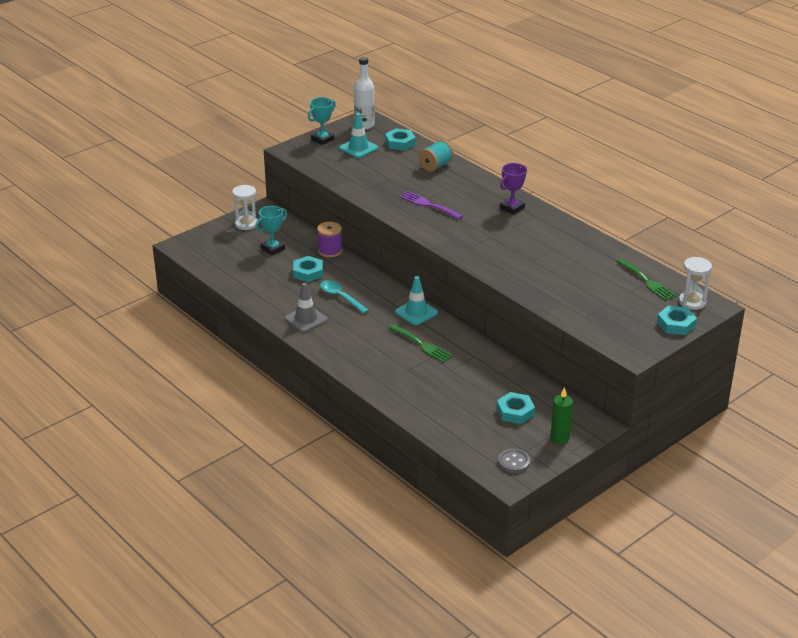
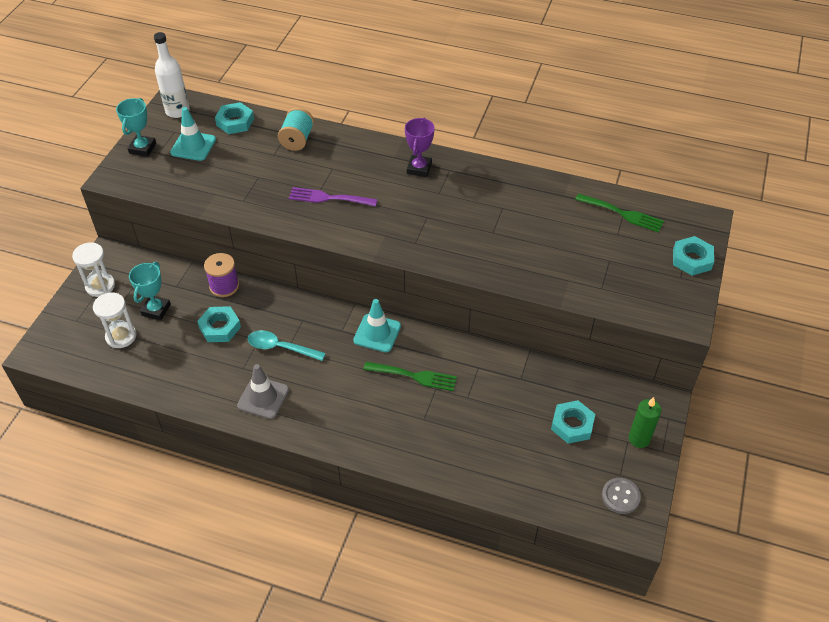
camera: 30 degrees left, 15 degrees up
(692, 302) = (683, 223): white hourglass -> white hourglass (121, 336)

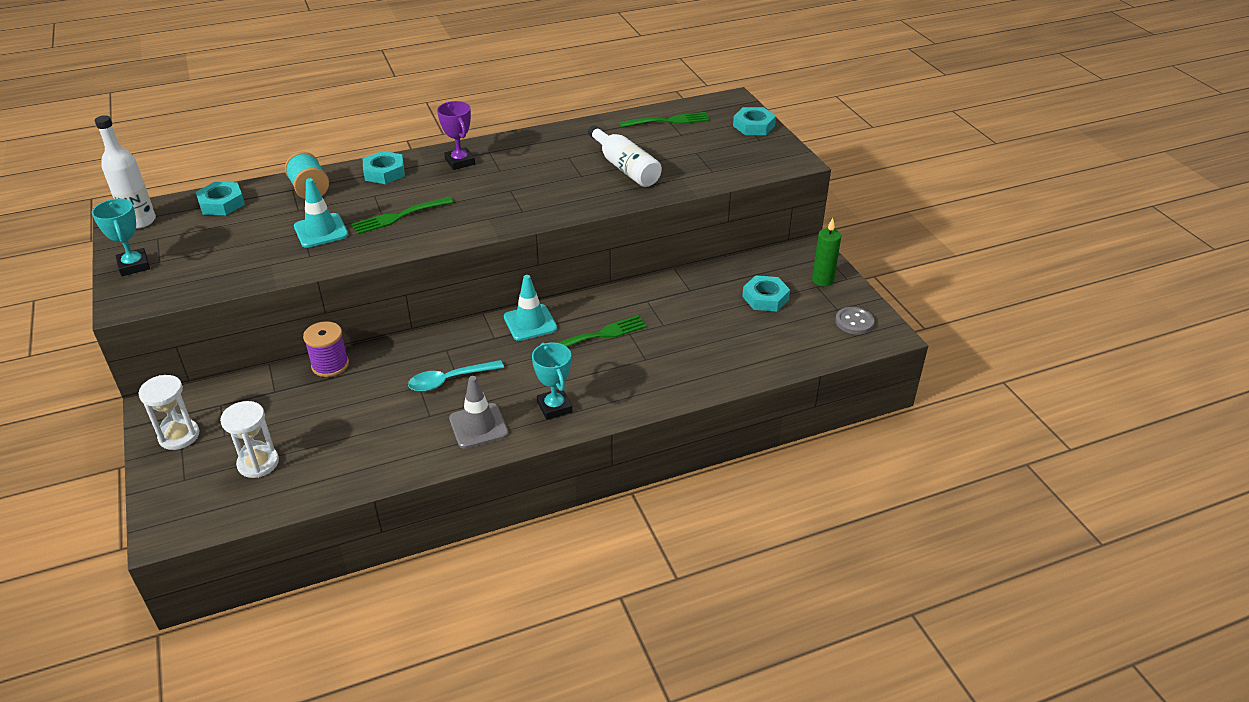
camera: 40 degrees left, 10 degrees down
(156, 310) = (274, 421): turquoise trophy -> turquoise trophy (554, 407)
(193, 146) = (196, 240): turquoise traffic cone -> turquoise traffic cone (321, 231)
(220, 327) = (365, 398): turquoise nut -> turquoise nut (384, 172)
(329, 198) = (399, 216): purple fork -> green fork
(534, 244) = (625, 167): none -> white bottle

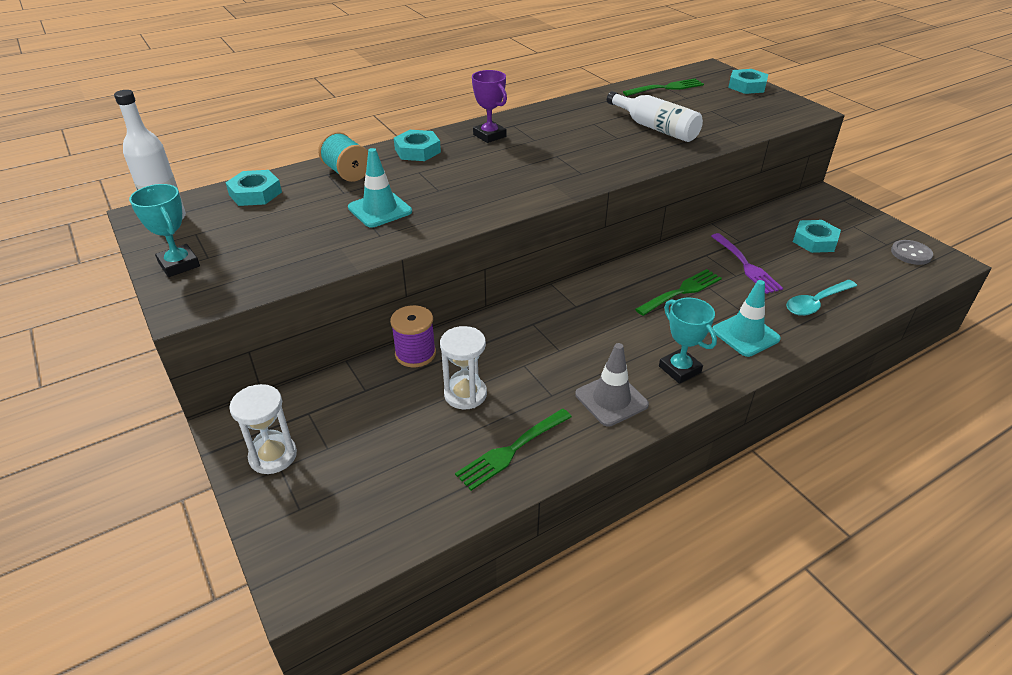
camera: 10 degrees left, 0 degrees up
(258, 463) = (382, 476): white hourglass -> white hourglass (465, 394)
(399, 216) = (457, 189): green fork -> green fork (512, 450)
(450, 380) = (553, 354): turquoise spoon -> turquoise spoon (816, 303)
(530, 323) = (604, 287): turquoise traffic cone -> turquoise traffic cone (745, 334)
(679, 316) = (746, 265): none -> purple fork
(822, 280) = (854, 220): green candle -> none

